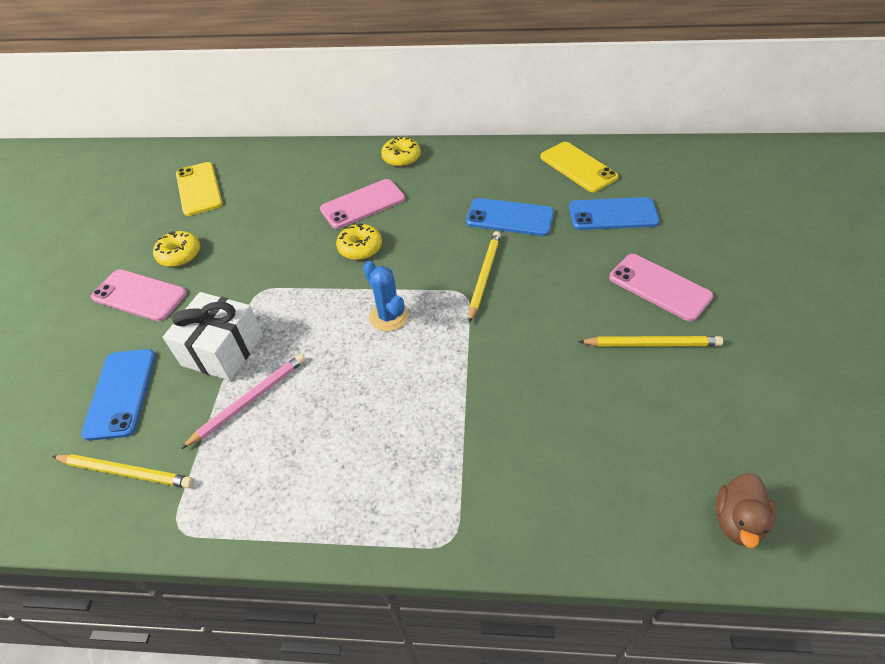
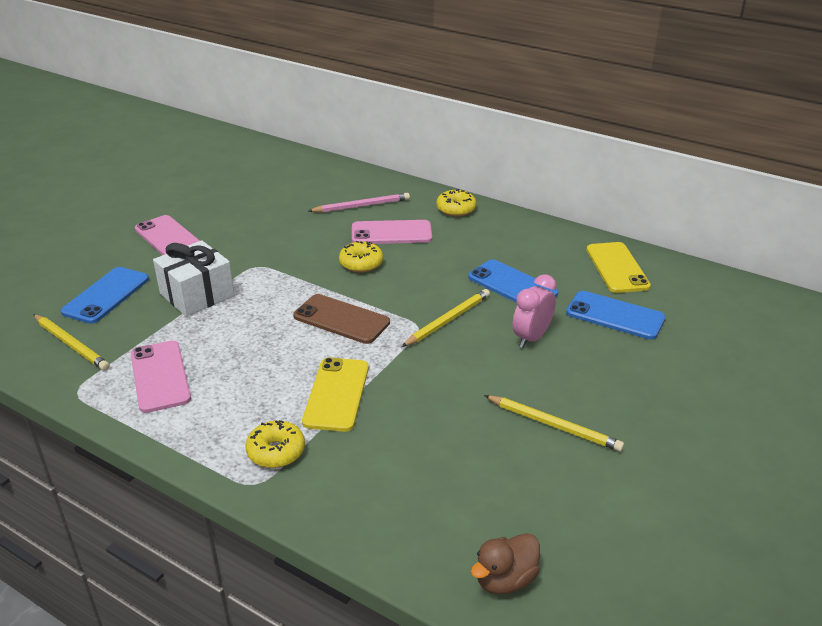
camera: 25 degrees right, 15 degrees down
(179, 255) = (219, 221): yellow donut -> yellow donut (276, 452)
(199, 189) = (270, 181): yellow phone -> yellow phone (336, 394)
(249, 400) = (188, 334): pink pencil -> pink pencil (361, 206)
(389, 316) = (341, 319): blue cactus -> brown phone
(566, 264) = (531, 338): none -> pink clock
(659, 287) = (605, 387): pink phone -> pink phone (160, 376)

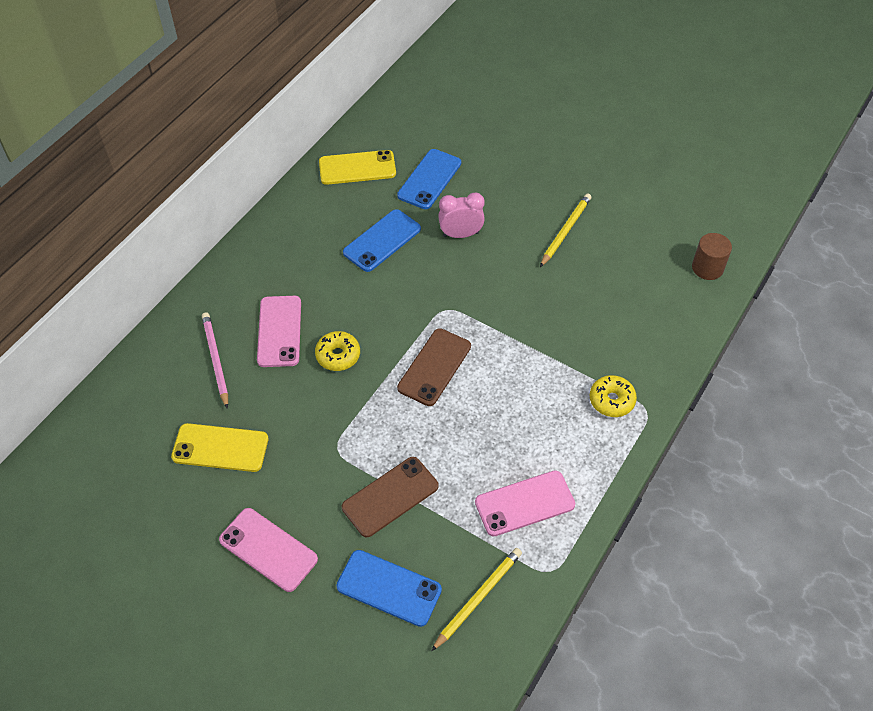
camera: 90 degrees left, 20 degrees up
(168, 238) = (268, 549): pink phone -> pink phone turned 75 degrees clockwise
(197, 295) = (390, 496): white gift -> brown phone
(336, 394) = (540, 365): yellow phone -> yellow phone (220, 448)
(448, 320) = (435, 288): yellow pencil -> none
(456, 209) = (235, 276): yellow donut -> none
(505, 580) = (707, 268): brown duck -> brown cylinder
(531, 338) = (460, 234): pink clock -> pink clock turned 135 degrees clockwise

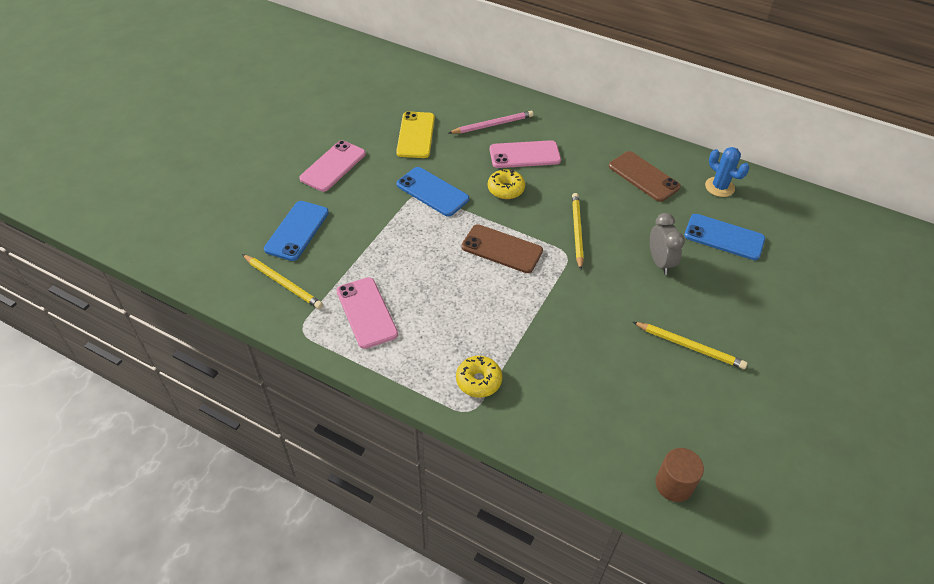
camera: 85 degrees right, 5 degrees down
(357, 168) = (719, 187): yellow phone -> blue cactus
(382, 241) = (636, 208): blue phone -> blue phone (432, 192)
(390, 496) = (374, 227): brown phone -> brown phone (643, 176)
(412, 296) = (576, 231): none -> yellow pencil
(460, 234) = (660, 262): pink clock -> grey clock

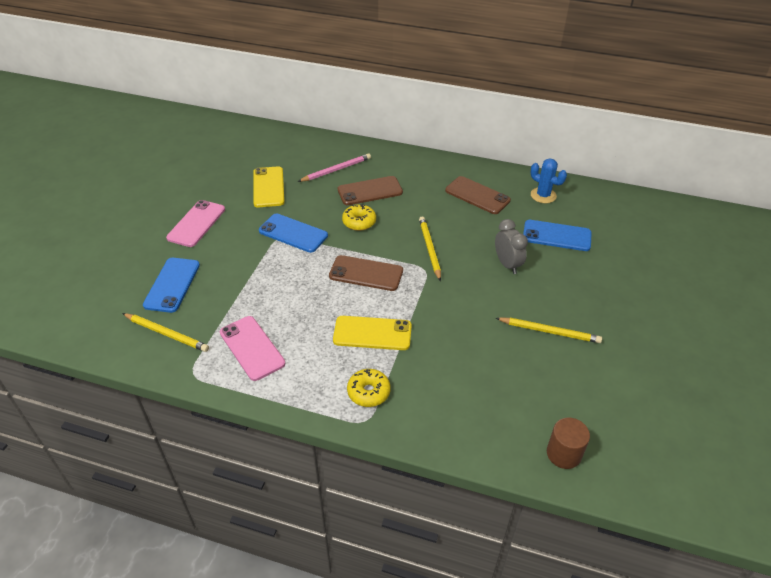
camera: 10 degrees left, 5 degrees down
(495, 317) = (372, 333): none -> yellow phone
(524, 155) = (370, 191): pink phone -> brown phone

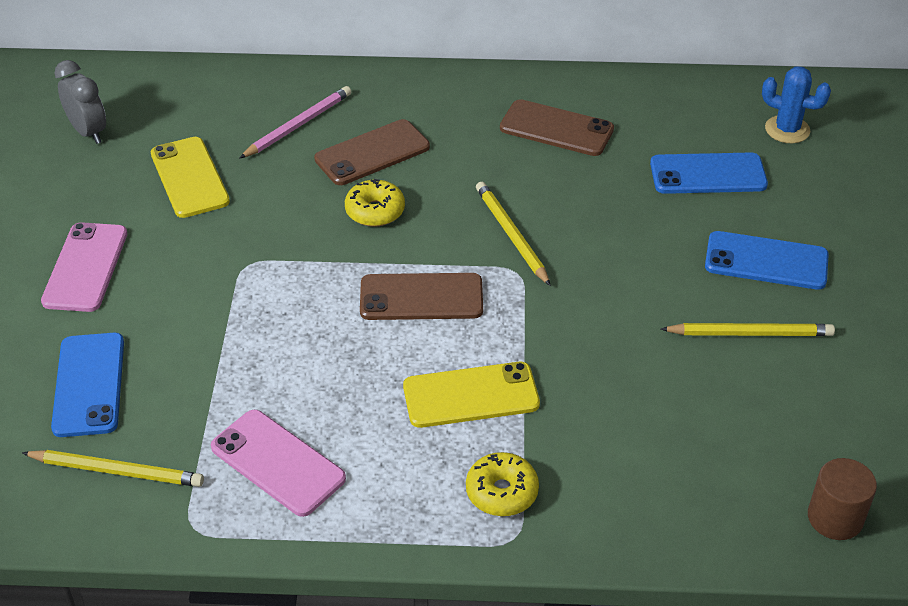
camera: 15 degrees left, 0 degrees up
(293, 233) = (268, 252): blue phone -> blue phone (766, 261)
(507, 264) = (646, 237): grey clock -> grey clock (88, 132)
(543, 195) = (663, 109): blue cactus -> blue cactus (787, 130)

